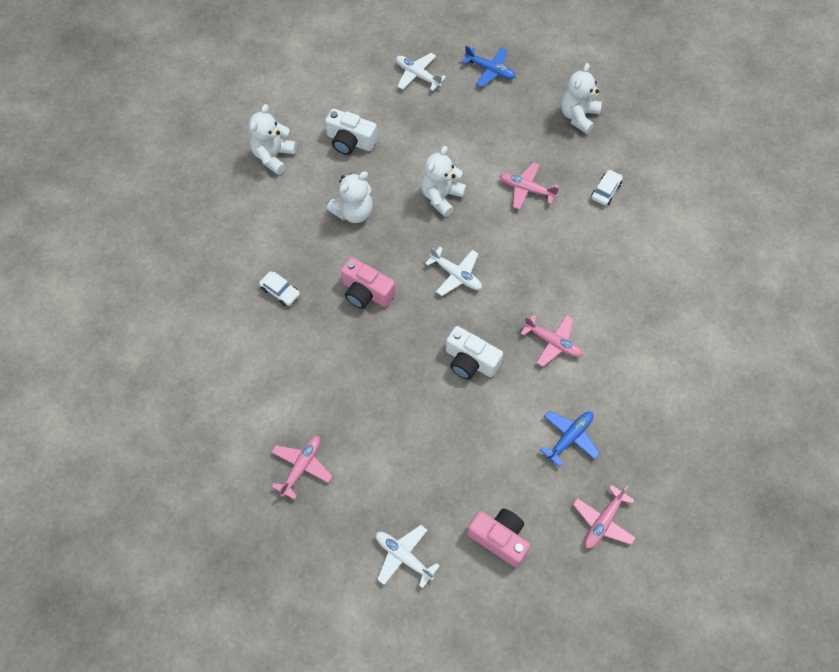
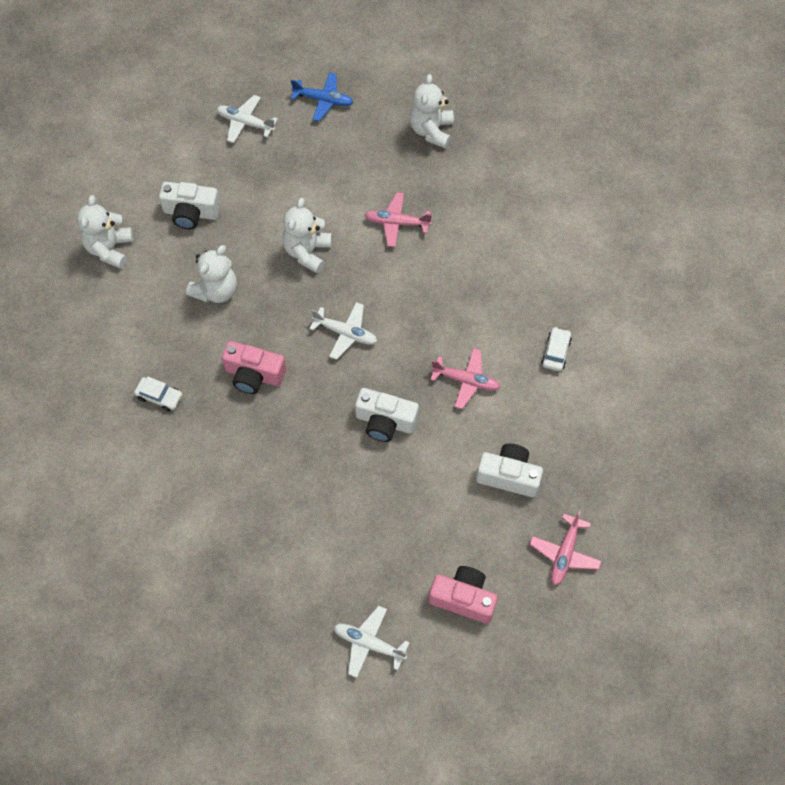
camera: 15 degrees left, 0 degrees up
(302, 466) = (235, 578): pink plane -> none
(569, 437) = (509, 476): blue plane -> white camera
(606, 191) = (481, 206): white car -> white car (556, 352)

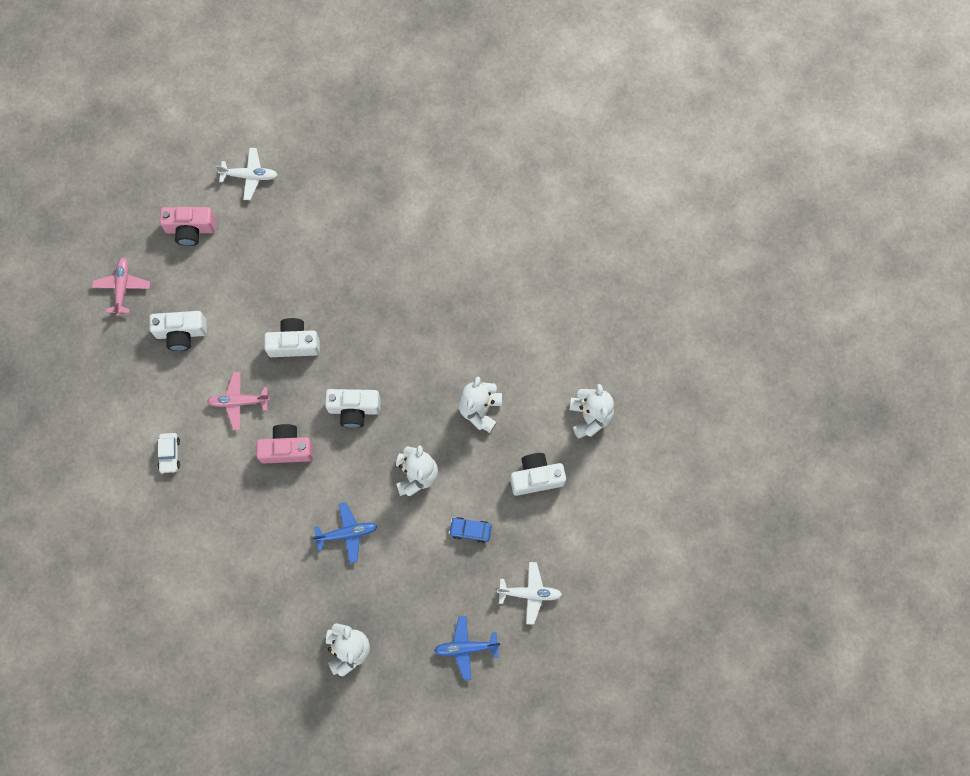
camera: 160 degrees right, 10 degrees up
(159, 396) = (484, 302): white car -> none
(254, 375) = (416, 346): pink camera -> pink camera (287, 449)
(276, 189) = (470, 530): none -> blue car
(345, 333) = (354, 409): white plane -> white camera
(396, 223) = (347, 533): pink plane -> blue plane

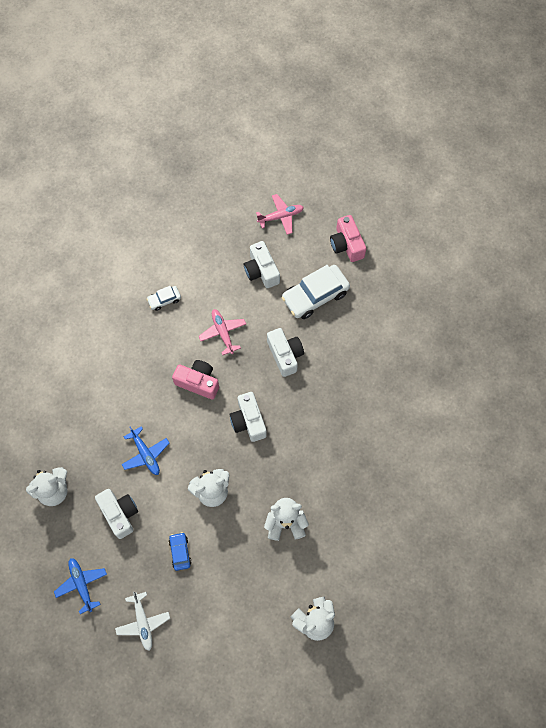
camera: 70 degrees right, 5 degrees down
(237, 286) = (315, 296): none -> white car
(250, 176) = (409, 269): white plane -> none
(287, 449) = (198, 382): pink camera -> pink camera turned 45 degrees counterclockwise
(536, 477) = (244, 592): white camera -> white camera (119, 514)

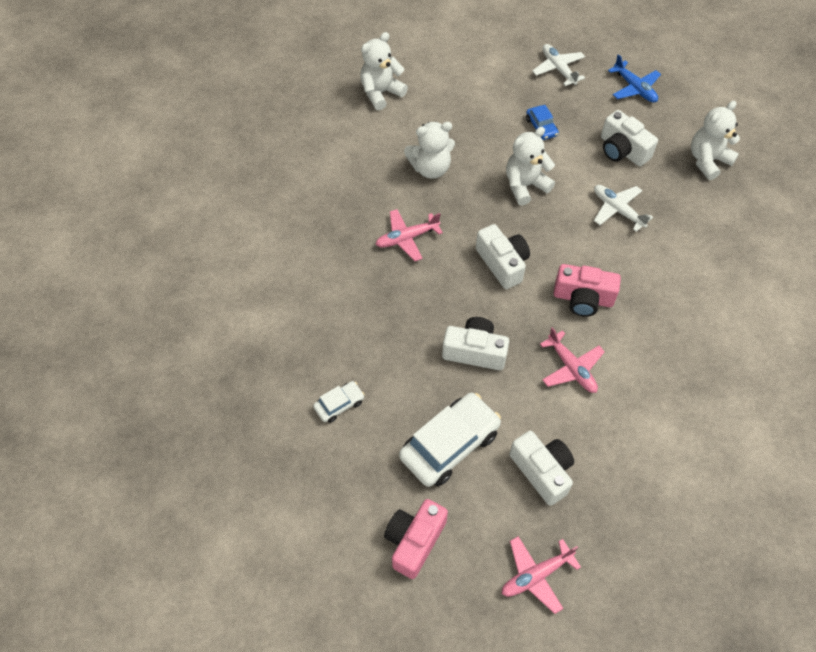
camera: 170 degrees right, 10 degrees down
(146, 454) = (617, 210): blue plane -> white plane
(164, 300) = (673, 401): white car -> white car (339, 404)
(285, 355) = (475, 351): white camera -> white camera turned 135 degrees clockwise
(317, 456) = (406, 238): none -> pink plane
(346, 245) = (414, 541): pink camera -> pink camera turned 120 degrees counterclockwise

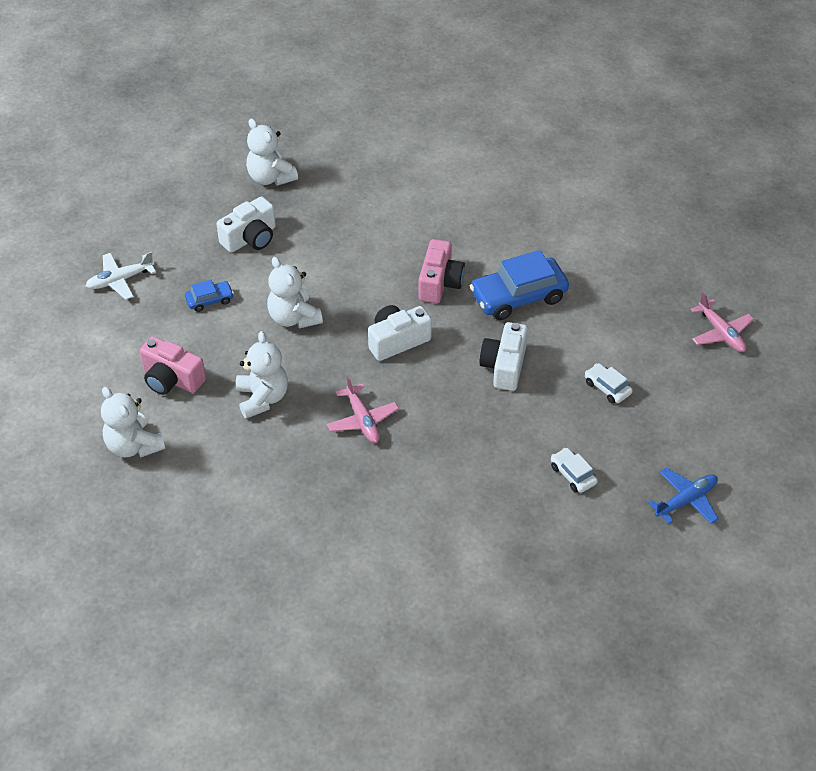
camera: 90 degrees left, 10 degrees down
(414, 541) = (705, 414): pink camera -> pink camera (171, 379)
(449, 445) = (607, 388): white car -> white car, size x0.49
(542, 471) = (625, 323): white camera -> none
(571, 368) = (518, 296): pink plane -> blue car
(617, 210) = (331, 249): white plane -> none
(635, 88) = (161, 220): blue plane -> blue plane (686, 500)

